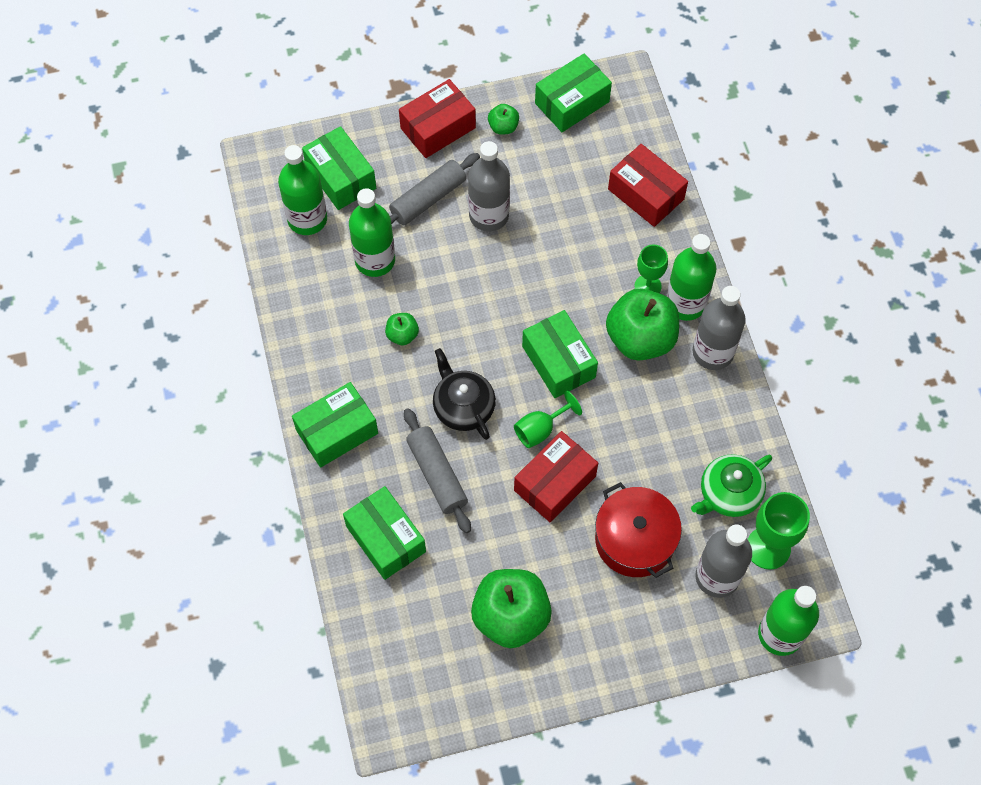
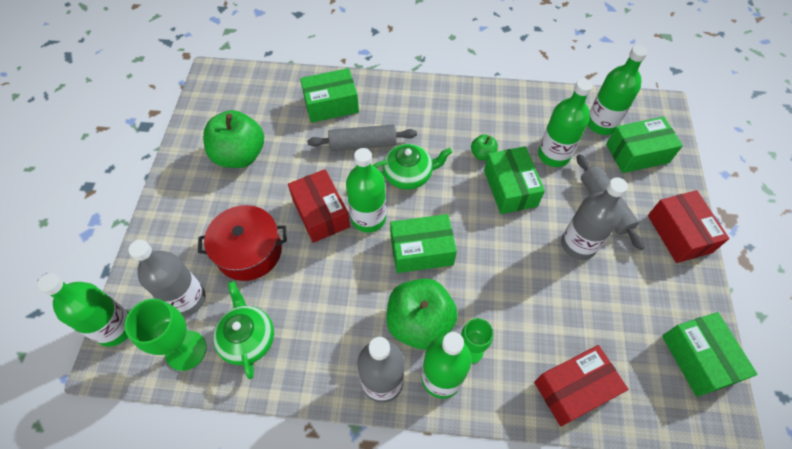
camera: 110 degrees right, 5 degrees down
(337, 432) = (420, 99): green box -> green box (510, 188)
(463, 406) = (408, 175): black teapot -> green teapot
(503, 127) = (674, 286): green apple -> none
(540, 429) = (368, 218): green goblet -> green bottle

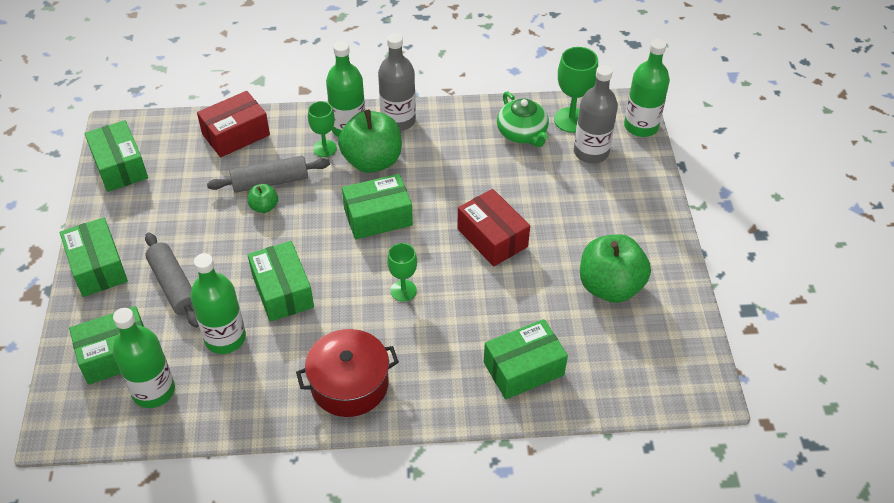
camera: 170 degrees right, 10 degrees down
(249, 251) = (552, 195): red pot -> red pot (349, 384)
(363, 144) = (466, 320): grey rolling pin -> grey rolling pin (270, 182)
(368, 218) = (439, 239): green bottle -> none
(408, 175) = (403, 290): green teapot -> green goblet
(482, 154) = (315, 327): green apple -> green apple (264, 207)
(578, 244) = (212, 243): grey bottle -> none
(679, 233) = (98, 267): red box -> green box

